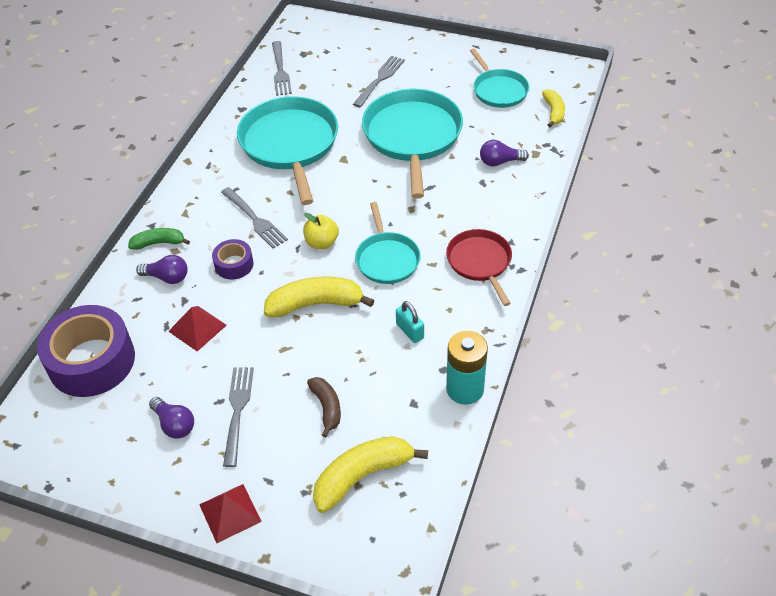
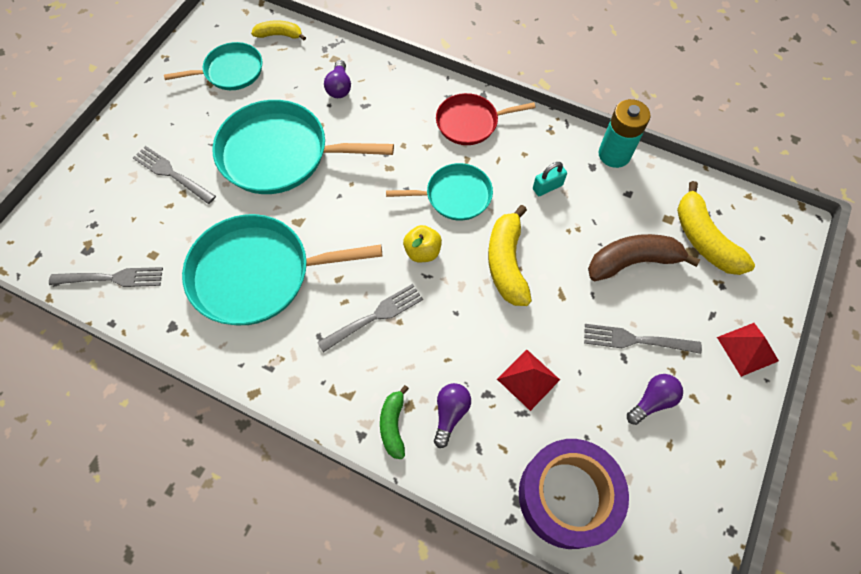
camera: 85 degrees left, 15 degrees up
(234, 264) = (441, 340): purple tape -> none
(327, 407) = (632, 262): brown banana -> brown banana, size x1.69

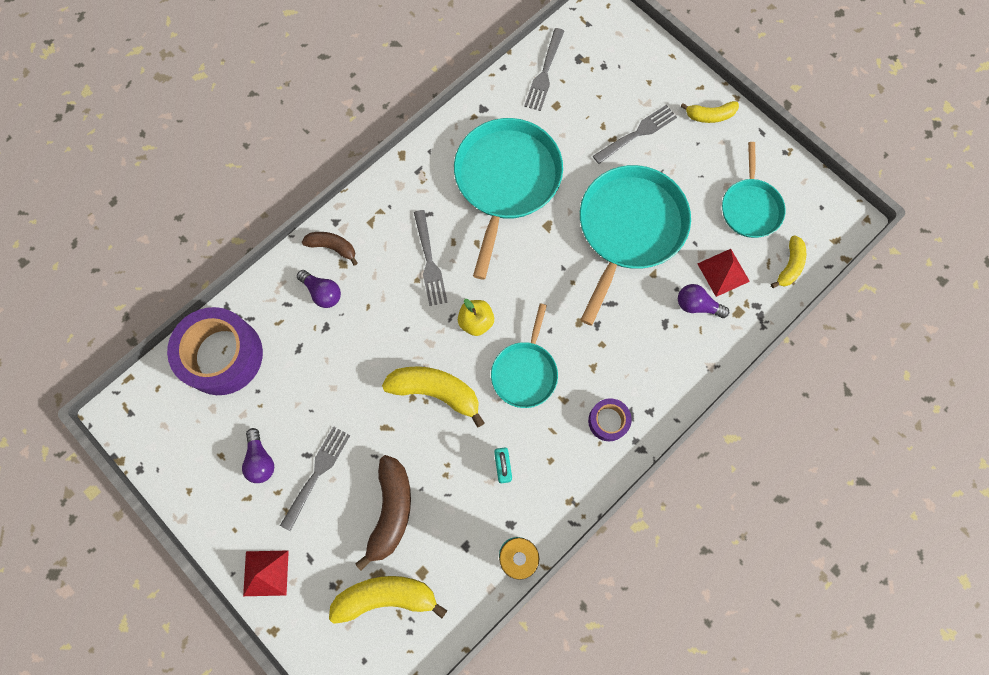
camera: 110 degrees right, 10 degrees up
(138, 121) = (710, 115): none -> yellow banana
(393, 425) = (332, 247): green banana -> brown banana
(470, 123) = (608, 421): red pan -> purple tape
(528, 379) = (323, 365): red pyramid -> red pyramid (723, 272)

